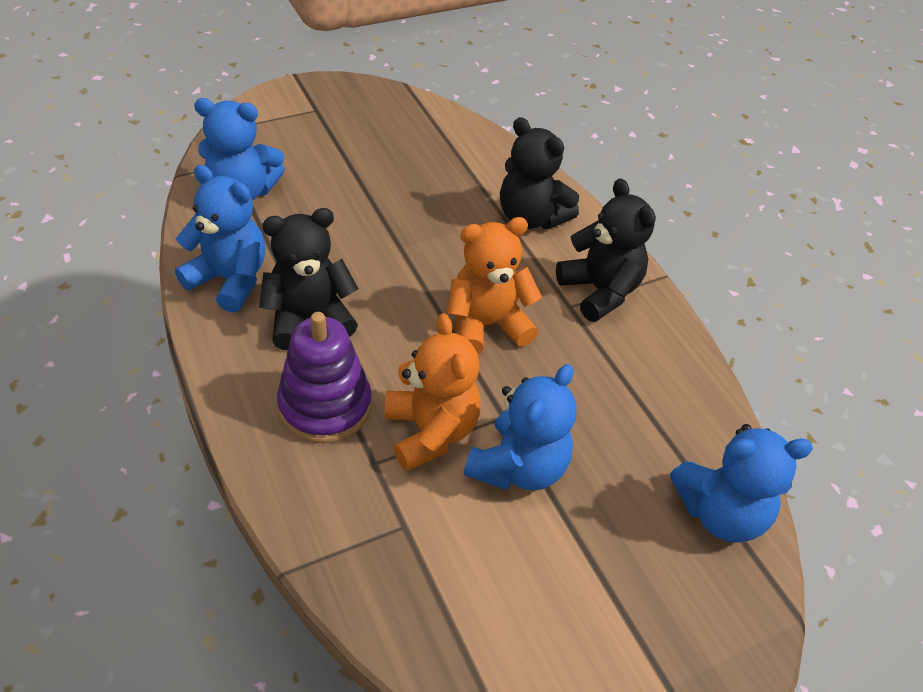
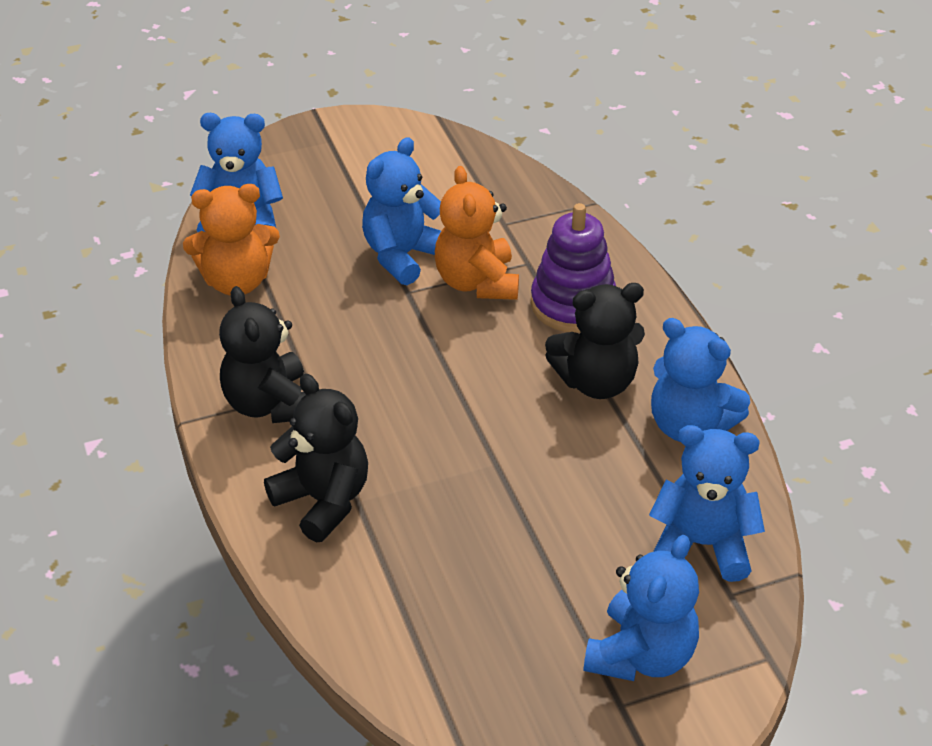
camera: 170 degrees left, 5 degrees down
(299, 132) = (641, 655): none -> blue teddy bear
(486, 325) = (408, 371): orange teddy bear -> orange teddy bear (237, 281)

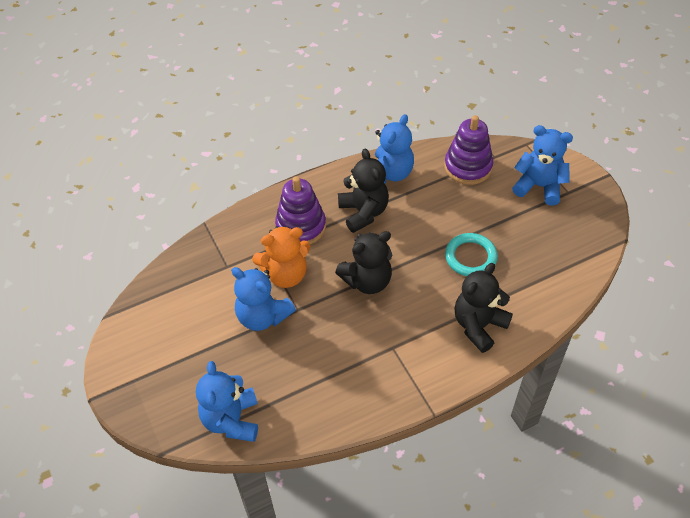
camera: 95 degrees left, 10 degrees up
(237, 281) = (297, 409): orange teddy bear -> none
(270, 404) = (409, 366): black teddy bear -> black teddy bear (367, 281)
(472, 513) = (470, 257): none -> turquoise ring
(702, 545) = (468, 167): blue teddy bear -> purple stacking toy

